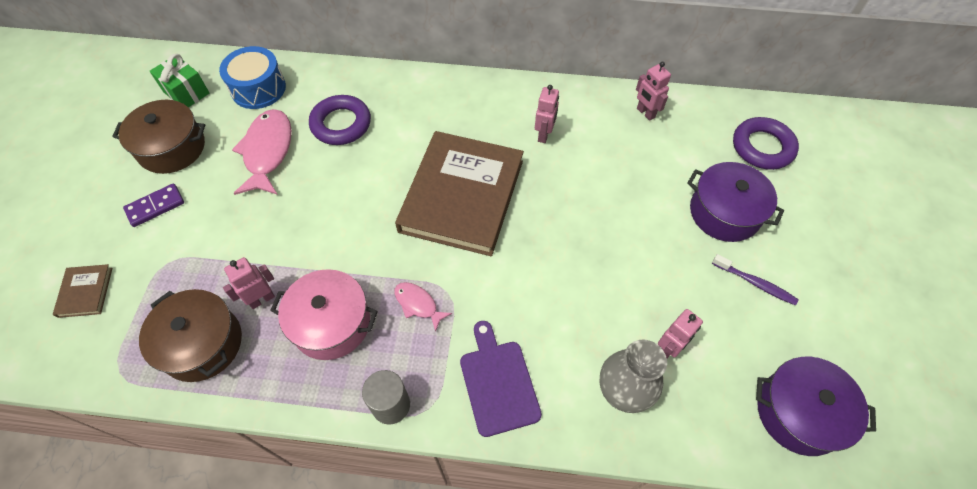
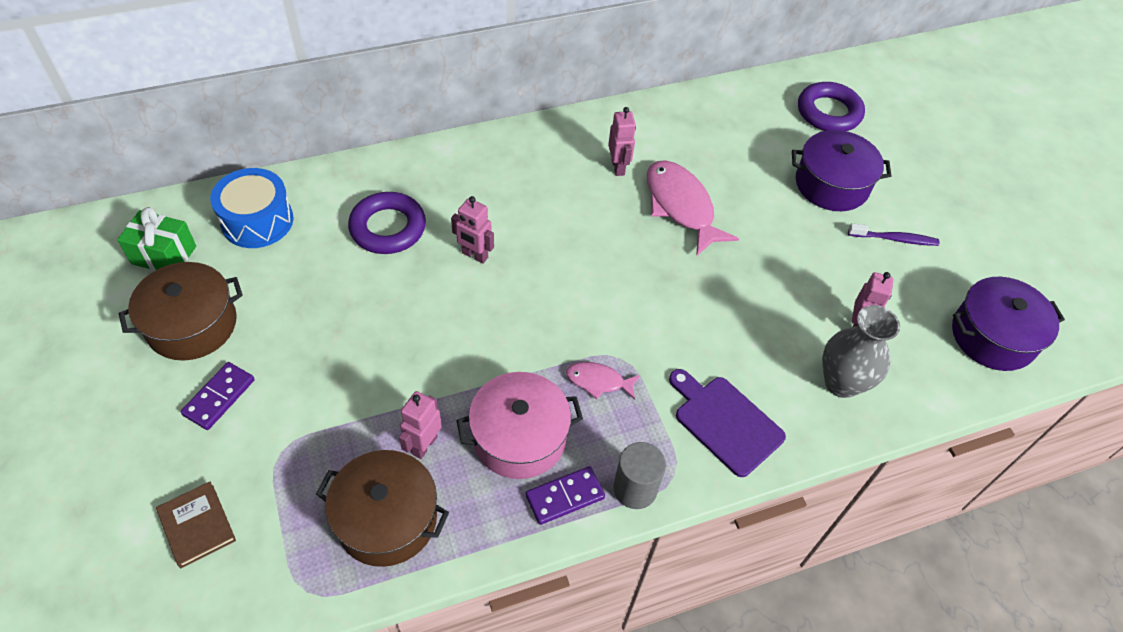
camera: 30 degrees left, 5 degrees down
(267, 152) = (319, 287): pink fish -> pink fish (681, 206)
(334, 386) = (565, 496): none -> purple domino
(462, 196) = (573, 257): brown book -> none
(645, 113) = (703, 113): pink robot -> pink robot (474, 255)

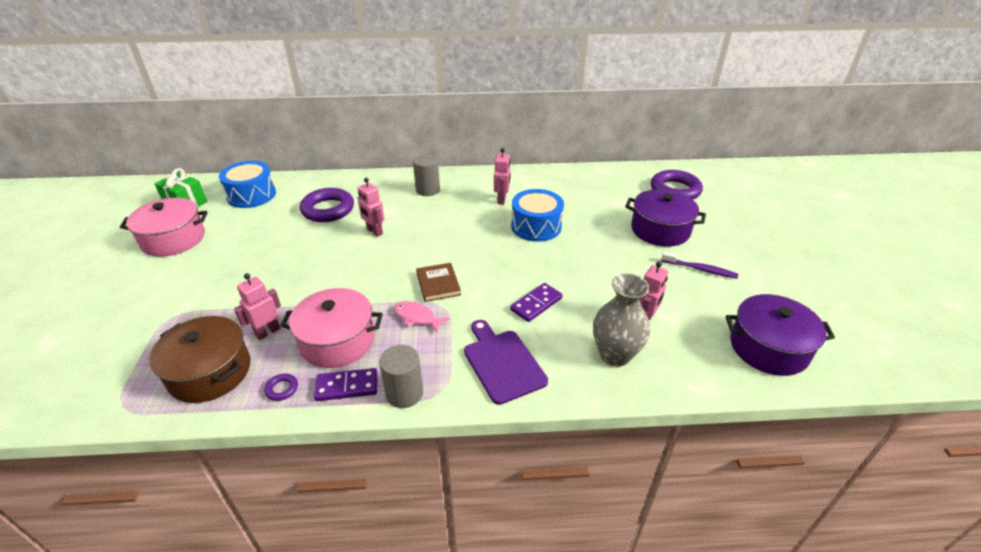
camera: 20 degrees right, 15 degrees down
(192, 325) = (173, 239): brown pot -> pink pot
(197, 526) = (86, 348): brown book -> brown book (438, 284)
(219, 397) = (158, 279): purple domino -> purple domino (536, 304)
(490, 519) = (282, 389): none -> purple ring
(510, 166) = (428, 190): none -> grey cylinder
(681, 206) = (536, 226): pink fish -> blue drum

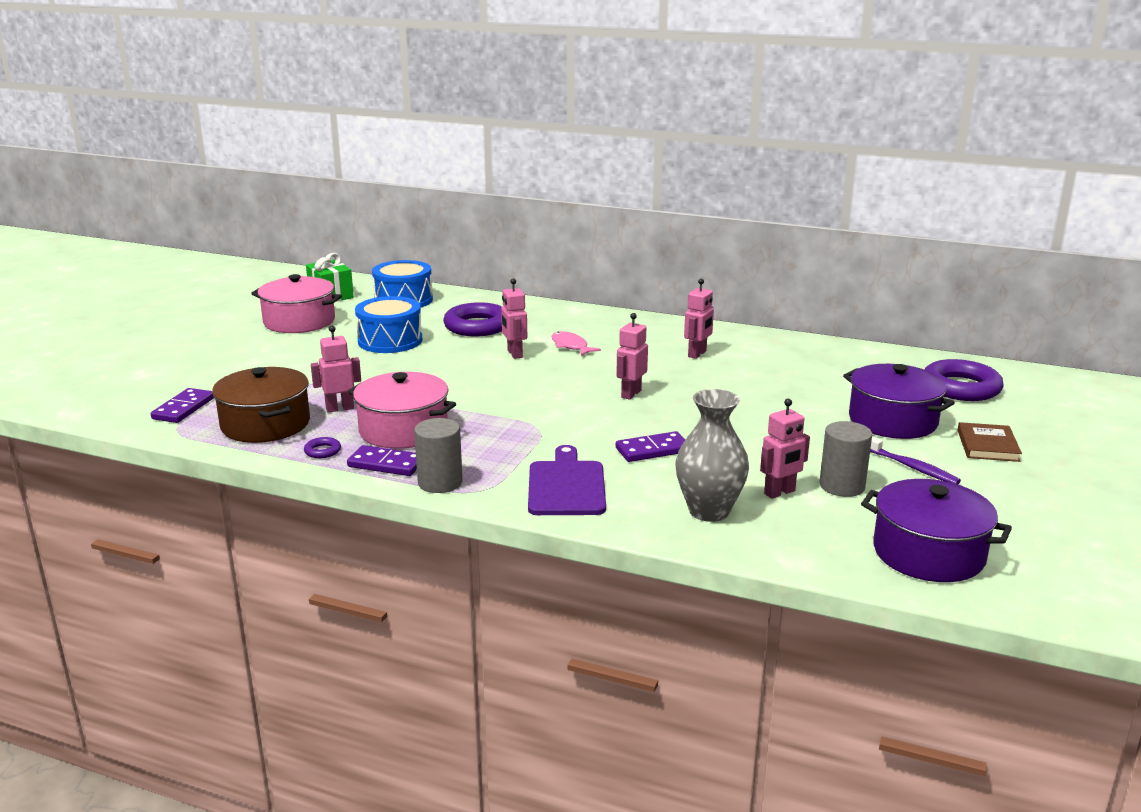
camera: 25 degrees right, 15 degrees down
(117, 376) = (183, 408): none -> purple domino
(417, 317) = (502, 431): pink fish -> pink fish (571, 346)
(428, 190) = (610, 329): grey cylinder -> grey cylinder (842, 486)
(438, 284) = (550, 410): brown book -> brown book (987, 445)
(484, 251) = (631, 394): none -> pink robot
(536, 226) = (719, 385): blue drum -> blue drum (390, 341)

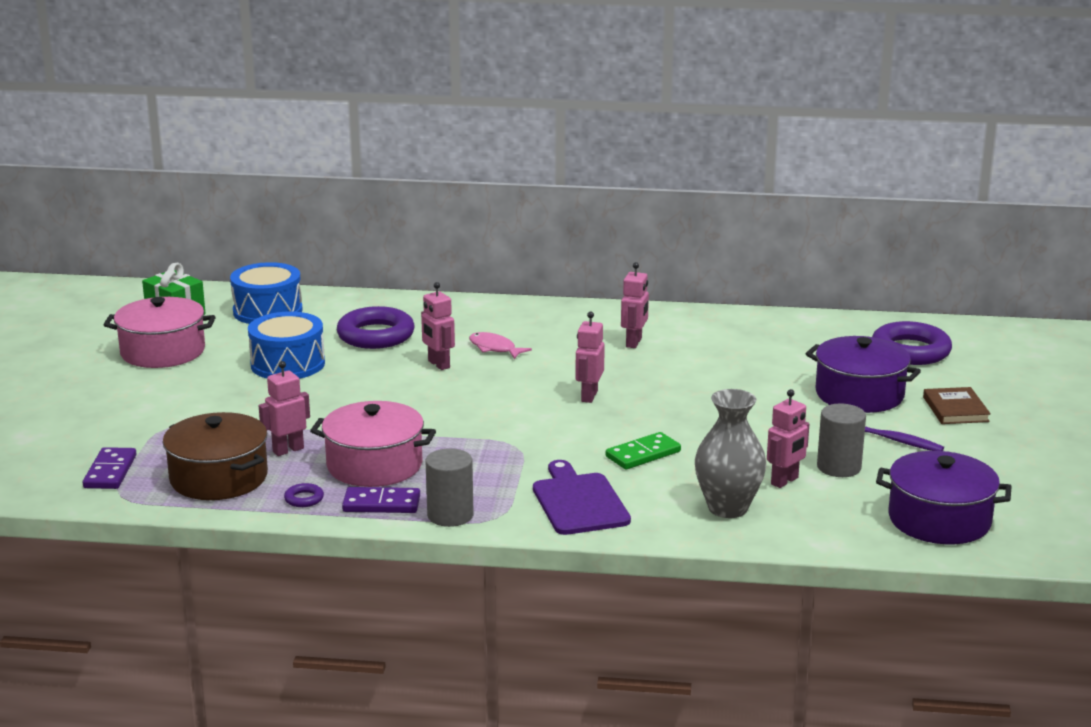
camera: 15 degrees left, 0 degrees up
(652, 450) = (643, 454): purple domino -> green domino

